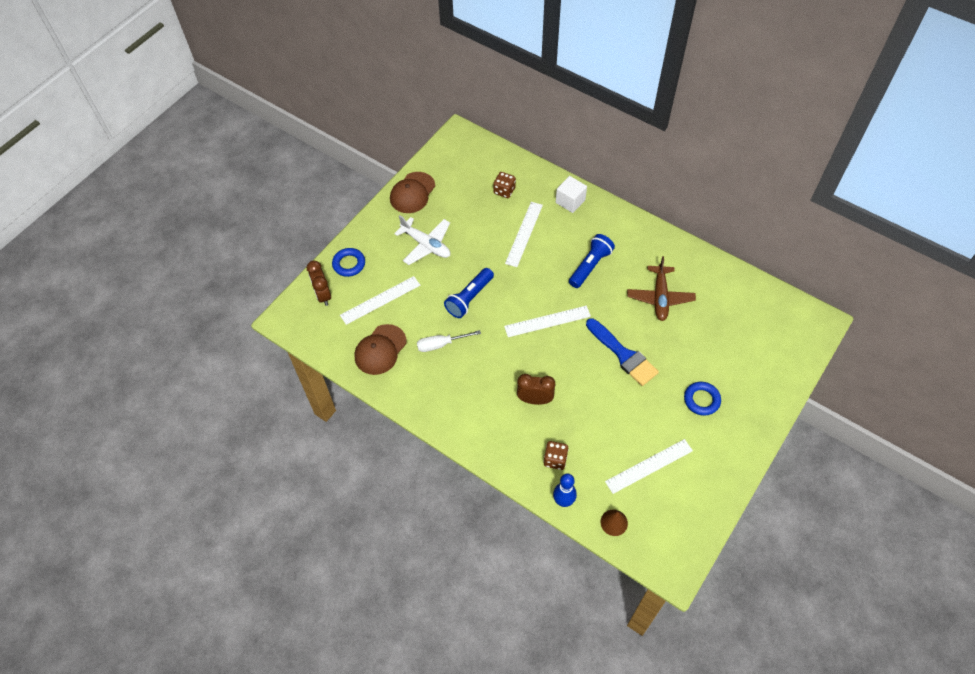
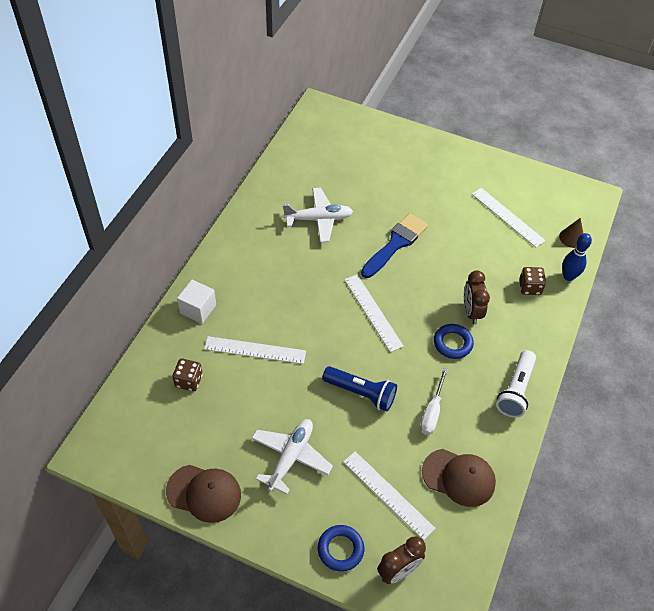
camera: 105 degrees left, 5 degrees down
(441, 344) = (432, 412): white screwdriver -> white screwdriver turned 45 degrees clockwise
(446, 413) = (516, 390): none -> white flashlight
(590, 266) = (290, 281): blue flashlight -> none
(660, 297) = (318, 219): brown plane -> white plane
(701, 400) = (427, 184): blue ring -> blue ring (452, 343)

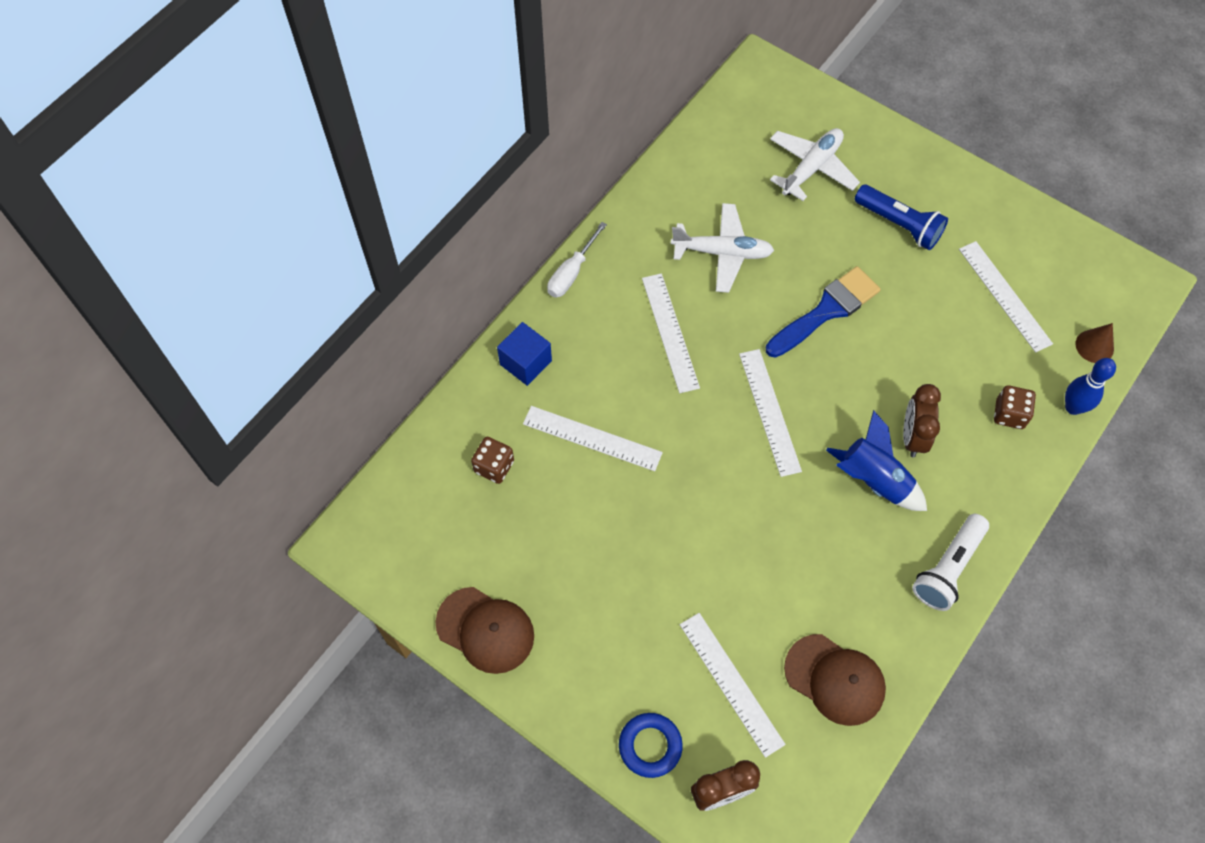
camera: 15 degrees right, 10 degrees up
(198, 309) = (525, 362): white cube -> blue cube
(290, 457) = (610, 603): white plane -> white plane (811, 168)
(294, 273) = (670, 332): none -> white ruler
(361, 393) = (726, 529): blue flashlight -> blue flashlight (899, 224)
(432, 412) = (819, 577): white screwdriver -> white screwdriver (571, 272)
(452, 343) = (873, 480): blue ring -> blue rocket

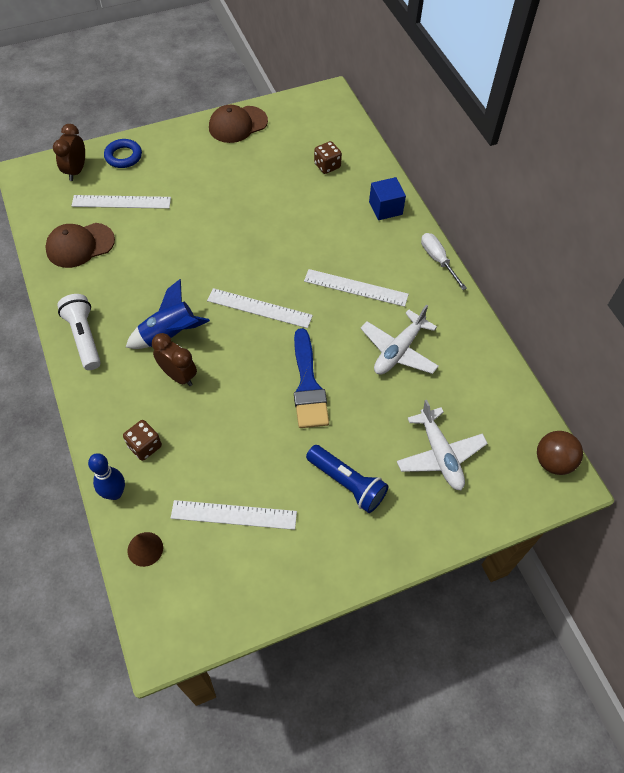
camera: 120 degrees right, 5 degrees down
(592, 438) = (311, 214): white ruler -> none
(749, 84) = (553, 461): none -> brown ball
(899, 224) = (347, 483): blue flashlight -> blue flashlight turned 120 degrees counterclockwise

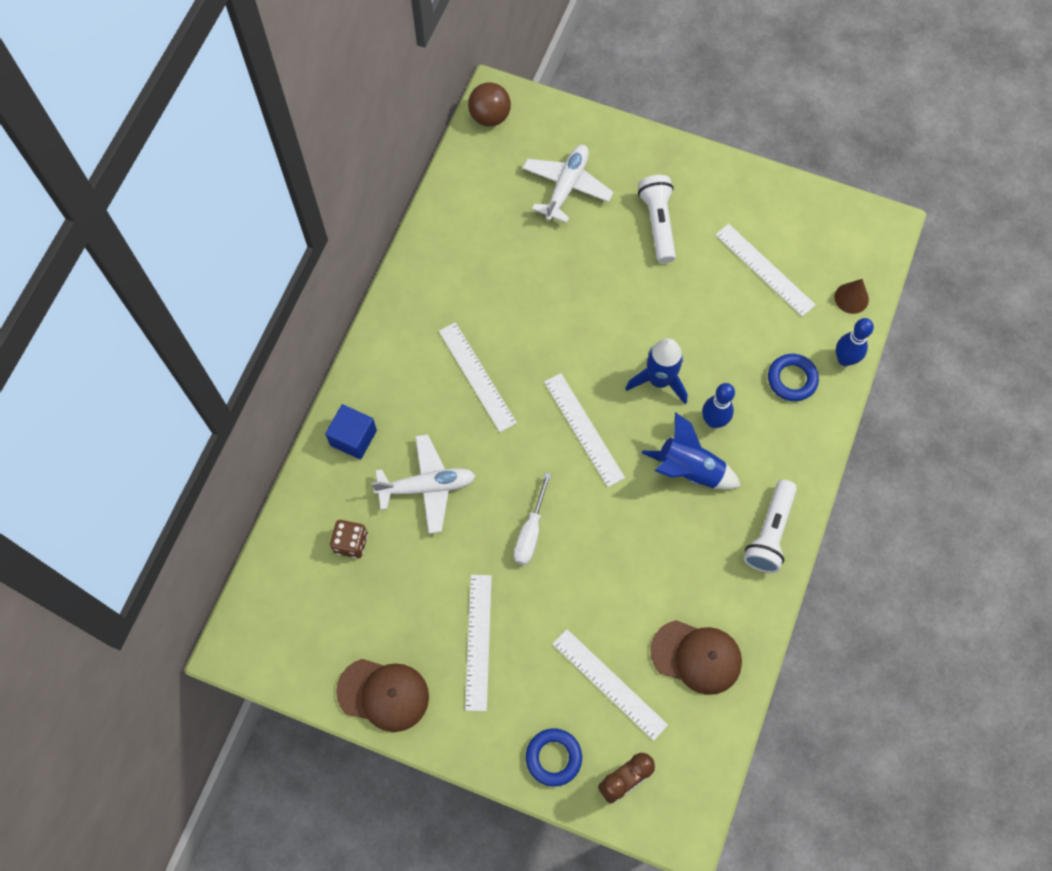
camera: 135 degrees left, 10 degrees up
(145, 446) = (792, 379): brown dice -> blue ring
(178, 375) = (713, 421): brown clock -> blue bowling pin
(212, 173) = (478, 641): none -> white ruler
(239, 373) = (659, 380): none -> blue rocket
(308, 385) = (612, 322): blue brush -> none
(347, 483) = (657, 223): blue flashlight -> white flashlight
(398, 350) = (505, 289): white plane -> white plane (427, 487)
(437, 260) = (373, 341): white screwdriver -> white screwdriver (530, 532)

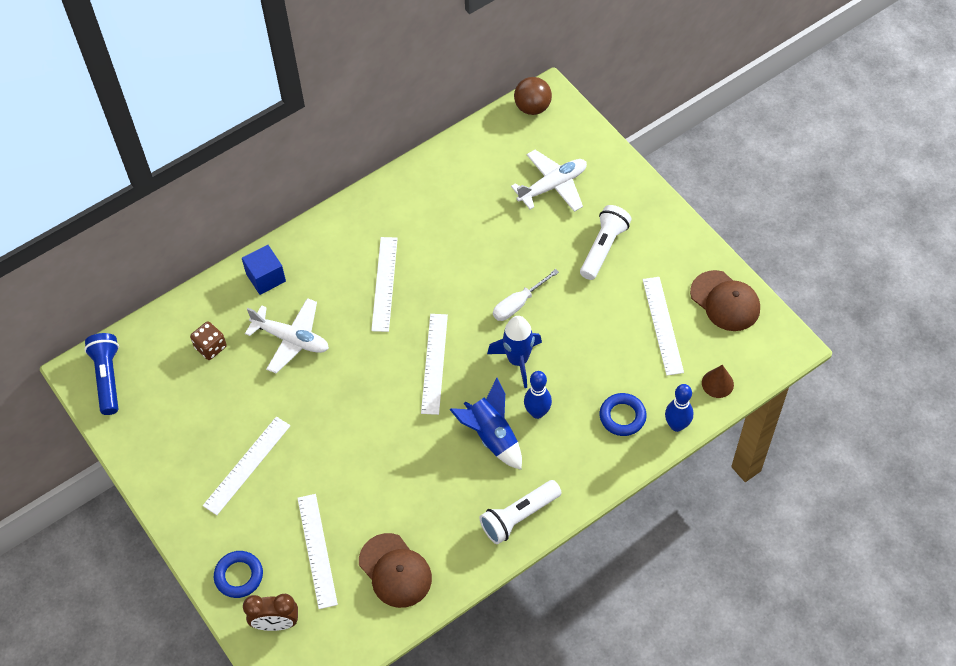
camera: 35 degrees right, 10 degrees down
(267, 639) = (107, 378): none -> blue flashlight
(383, 694) = (156, 461): brown cap -> brown cap (725, 301)
(530, 532) = (341, 412): white screwdriver -> white screwdriver (518, 304)

